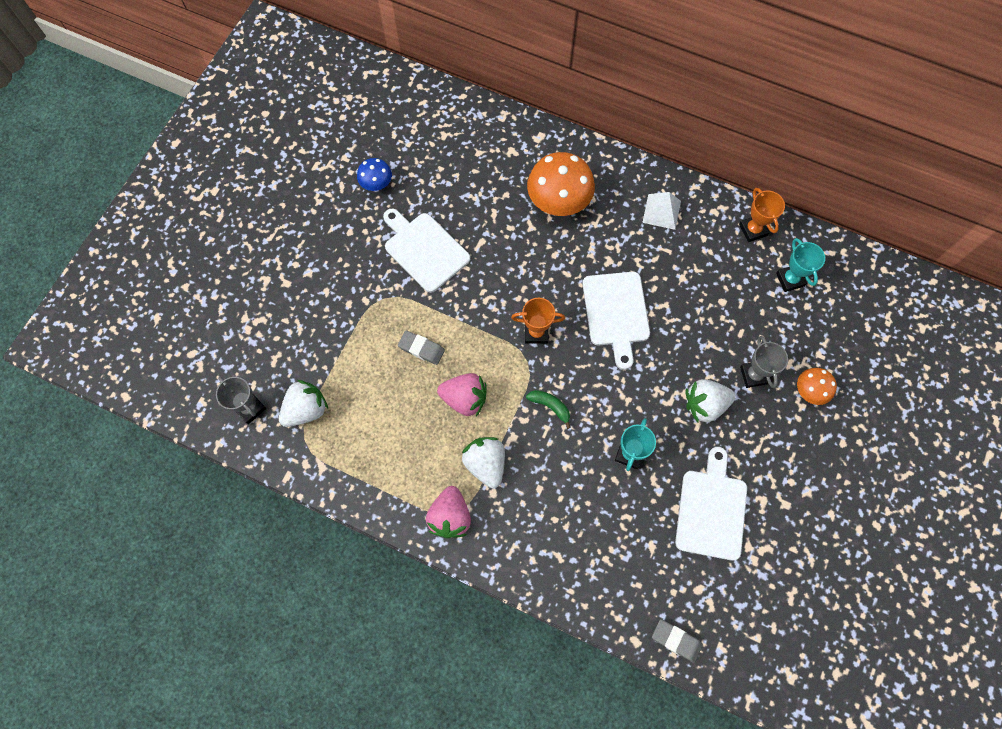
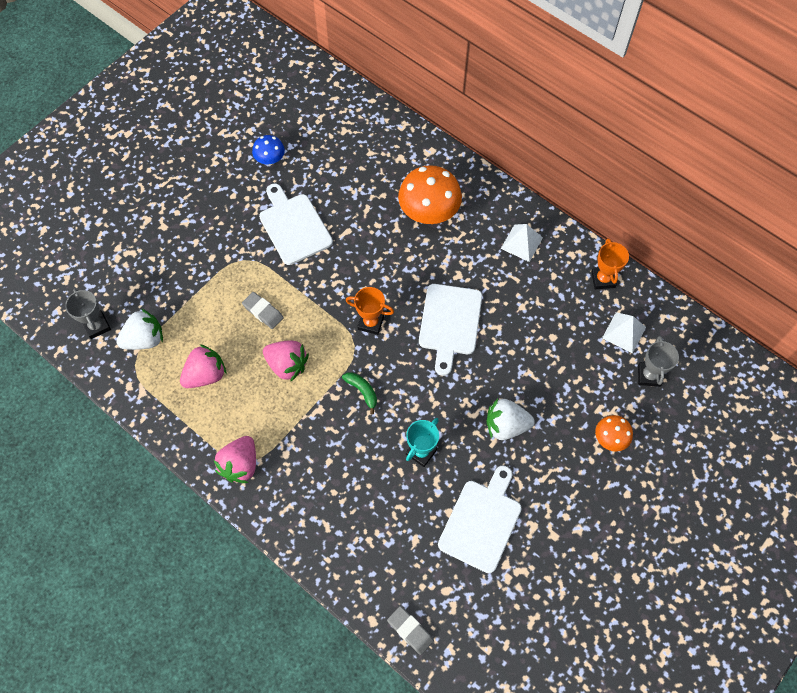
camera: 15 degrees right, 5 degrees down
(383, 431) = (206, 375): none -> pink strawberry
(485, 464) = (287, 427): white strawberry -> none
(754, 375) = (561, 410): grey trophy -> grey trophy (649, 375)
(790, 279) = (624, 332): turquoise trophy -> white pyramid

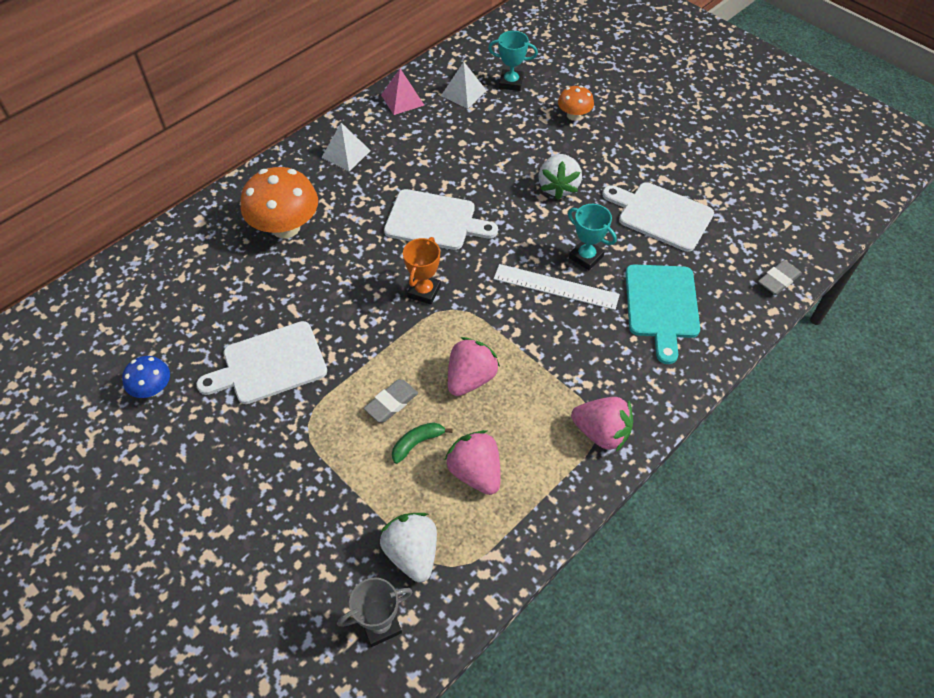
camera: 85 degrees left, 10 degrees down
(362, 391) = (511, 304): green banana -> green banana (417, 443)
(370, 518) = (661, 306): none -> turquoise cutting board
(385, 427) = (556, 286): none -> white ruler
(603, 279) = (402, 100): orange trophy -> pink pyramid
(649, 375) = (511, 83): grey trophy -> turquoise trophy

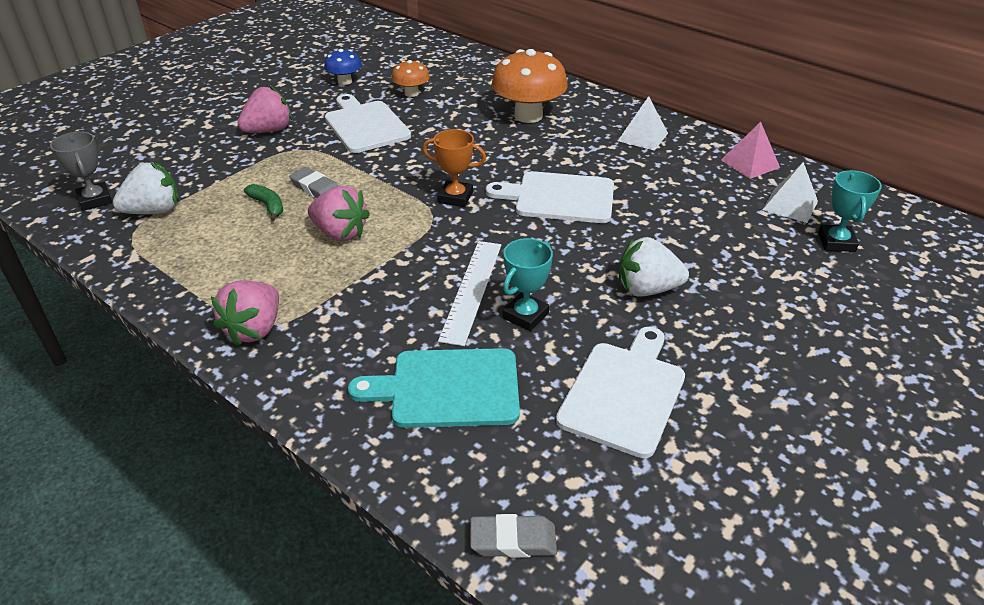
camera: 85 degrees right, 15 degrees down
(434, 221) = (559, 197): white cutting board -> white cutting board turned 90 degrees clockwise
(475, 472) = (227, 241): pink strawberry -> pink strawberry (269, 130)
(574, 116) = (801, 302): orange mushroom -> orange mushroom (411, 93)
(778, 280) = (513, 540): grey eraser -> grey eraser turned 45 degrees counterclockwise

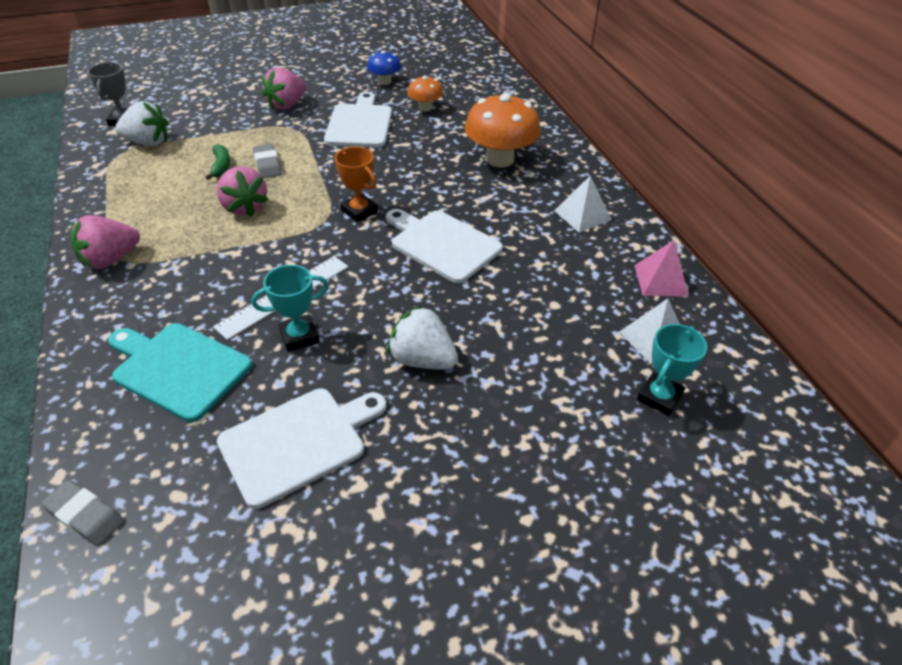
camera: 30 degrees right, 5 degrees up
(269, 130) = (287, 105): pink strawberry -> pink strawberry turned 135 degrees clockwise

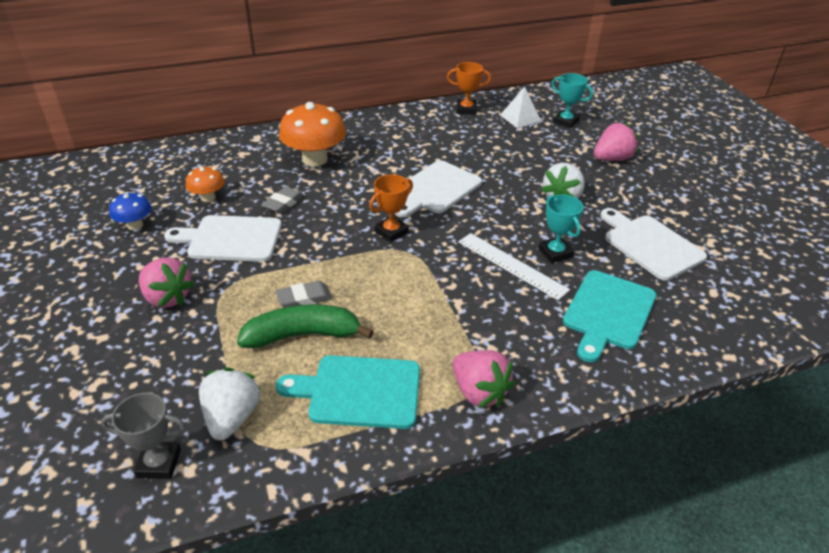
camera: 90 degrees left, 5 degrees down
(85, 516) = (750, 333): grey eraser -> grey eraser (283, 203)
(145, 195) = (359, 391): none -> turquoise cutting board
(221, 166) = (303, 335): green banana -> green banana, size x1.93
(245, 207) = (385, 305): pink strawberry -> pink strawberry (612, 159)
(582, 215) = (396, 129): white pyramid -> none
(660, 280) = (466, 110): pink pyramid -> orange trophy

